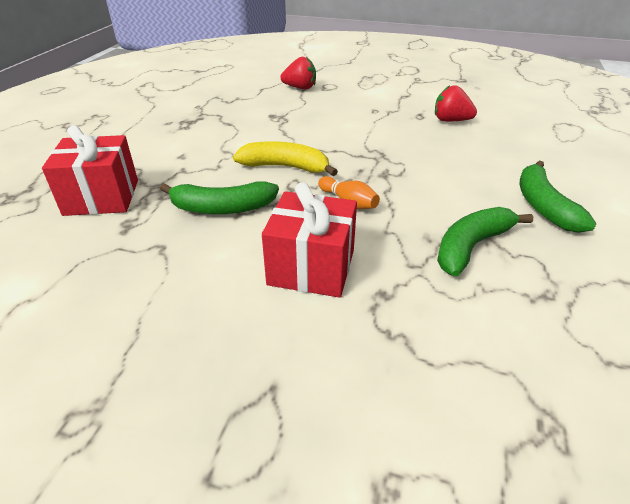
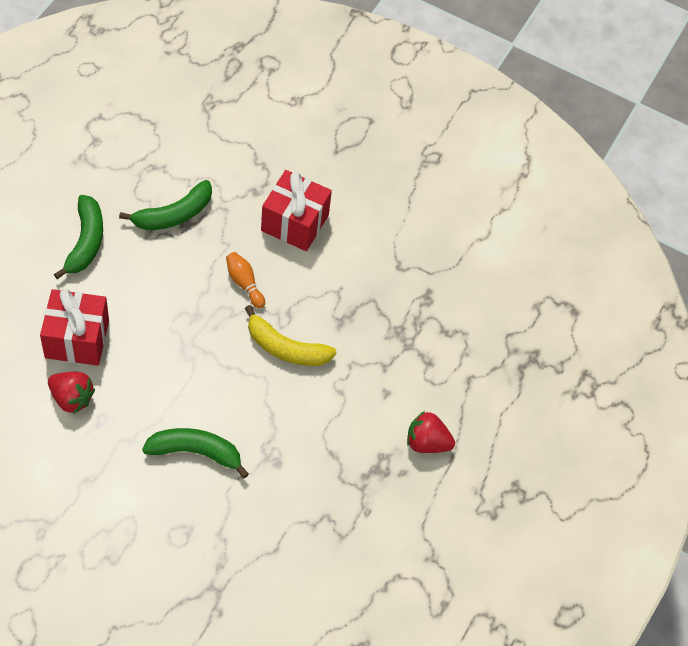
camera: 175 degrees left, 20 degrees up
(102, 197) = (453, 339): red gift -> red gift (77, 339)
(222, 208) = (351, 300): green banana -> green banana (196, 452)
(300, 88) = (222, 538): red strawberry -> red strawberry (427, 443)

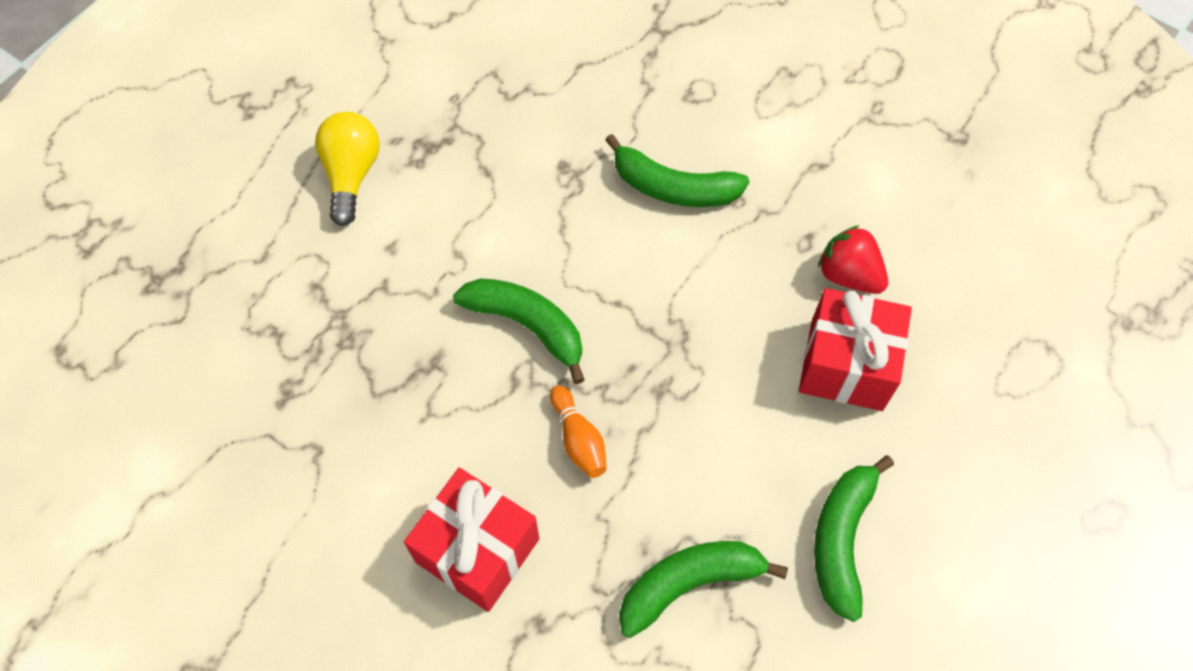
camera: 165 degrees left, 5 degrees up
(285, 348) = (527, 325): yellow banana -> green banana
(427, 443) = (351, 174): red strawberry -> yellow light bulb

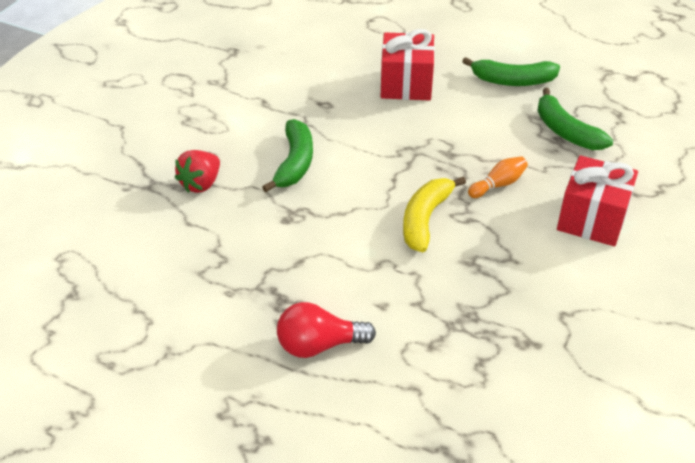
camera: 100 degrees left, 20 degrees down
(351, 174) = (319, 345): yellow light bulb -> red light bulb
(527, 325) = (425, 219): green banana -> yellow banana
(848, 275) = (344, 86): red strawberry -> red strawberry (201, 184)

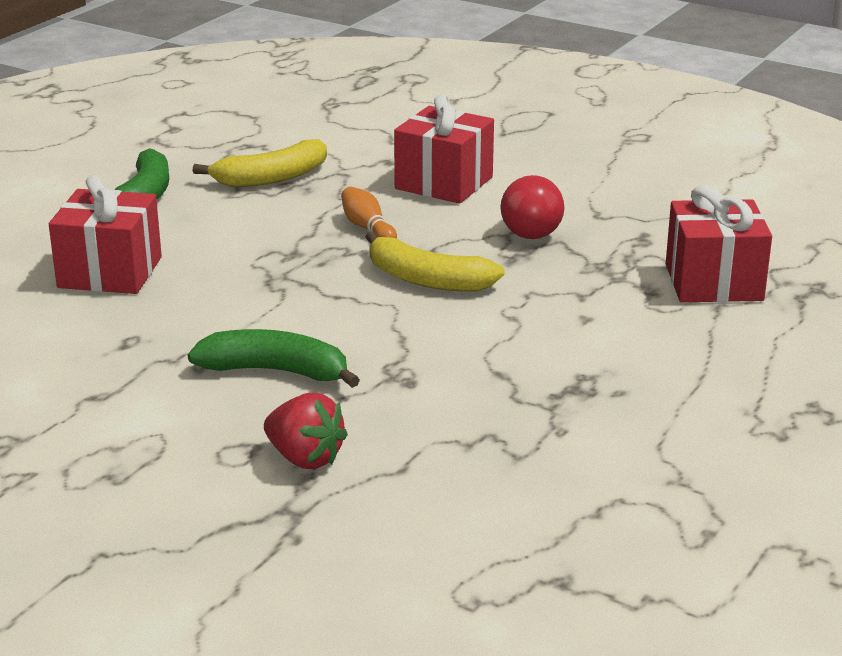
camera: 85 degrees left, 15 degrees down
(319, 345) = (656, 363): red light bulb -> red light bulb (529, 228)
(456, 388) = (713, 282): none -> red gift
(565, 131) = (271, 178): green banana -> yellow banana

